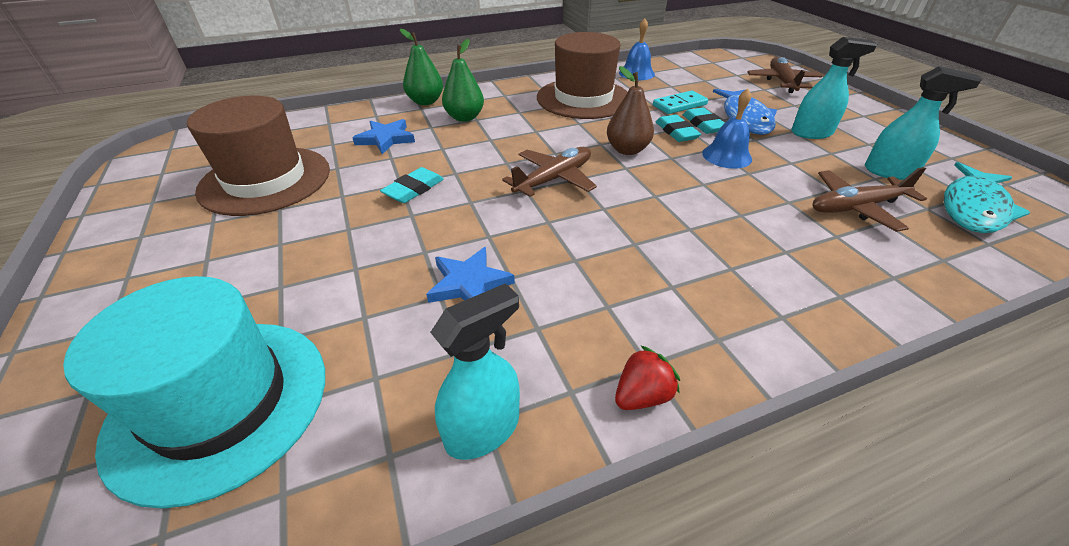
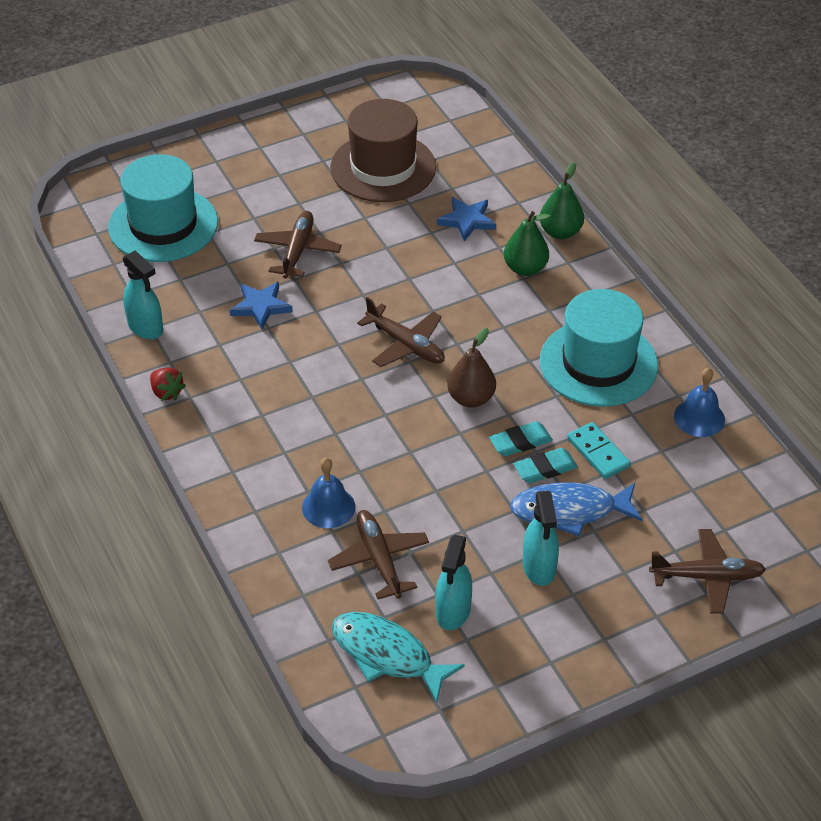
camera: 85 degrees right, 5 degrees up
(373, 247) = (297, 251): none -> brown plane
(414, 189) = (378, 257): turquoise eraser -> none
(583, 98) = (598, 363): brown hat -> turquoise hat
(727, 156) = (470, 478): blue bell -> blue bell (328, 507)

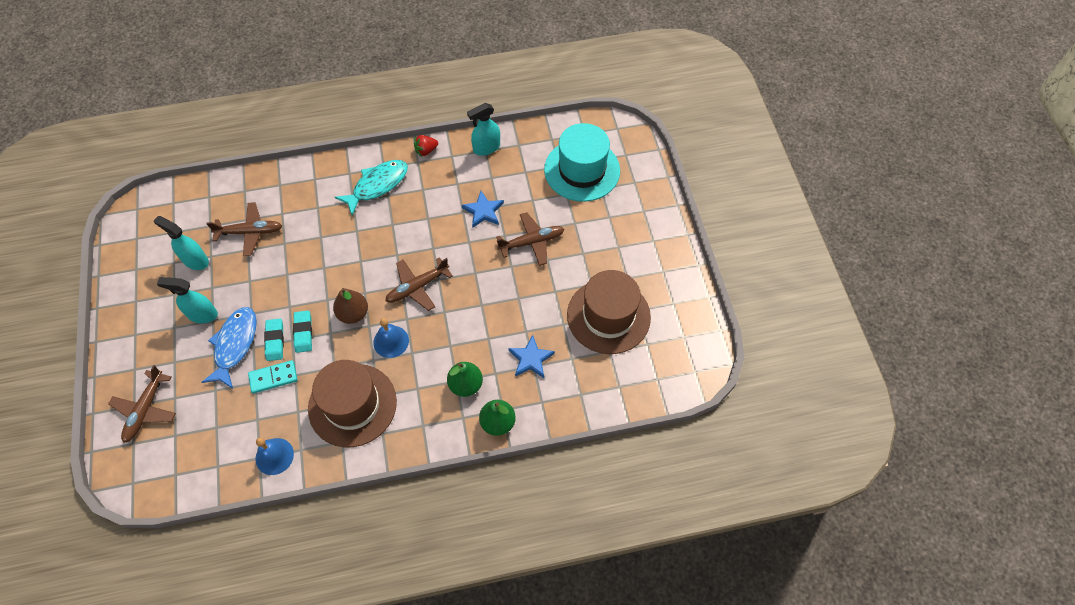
camera: 105 degrees right, 15 degrees up
(297, 251) = (531, 242): brown plane -> brown plane turned 45 degrees counterclockwise
(328, 507) = (300, 215): blue bell -> blue bell (391, 341)
(387, 655) = (184, 221): turquoise fish -> turquoise fish (377, 185)
(598, 363) = (352, 405): turquoise hat -> brown hat

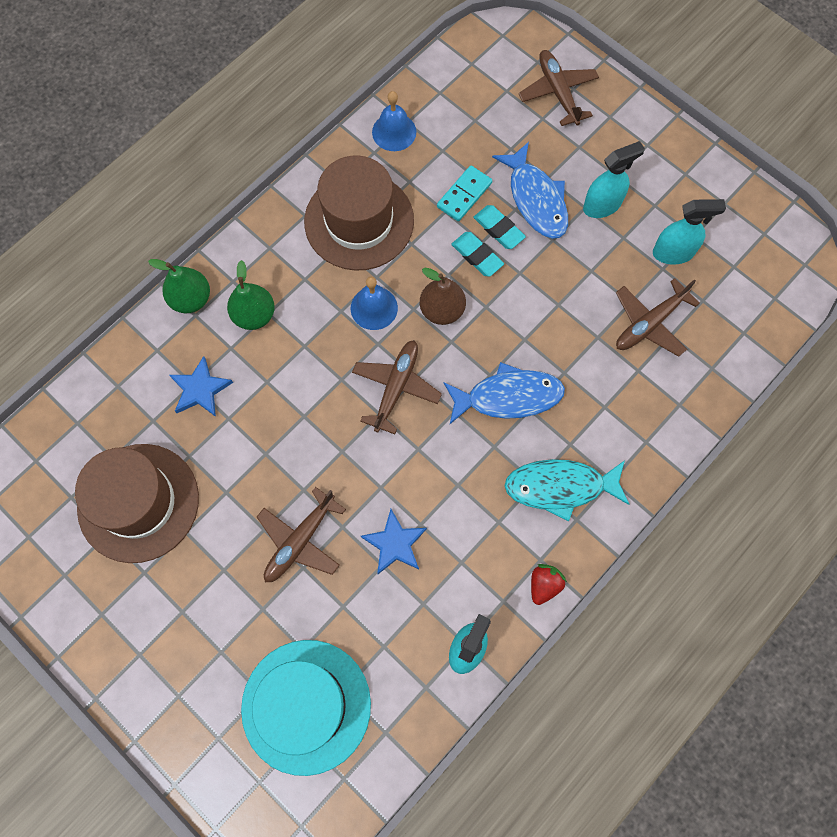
camera: 145 degrees right, 10 degrees up
(361, 243) = (508, 397): none -> blue fish
(377, 185) = (560, 487): turquoise fish -> turquoise fish turned 75 degrees clockwise

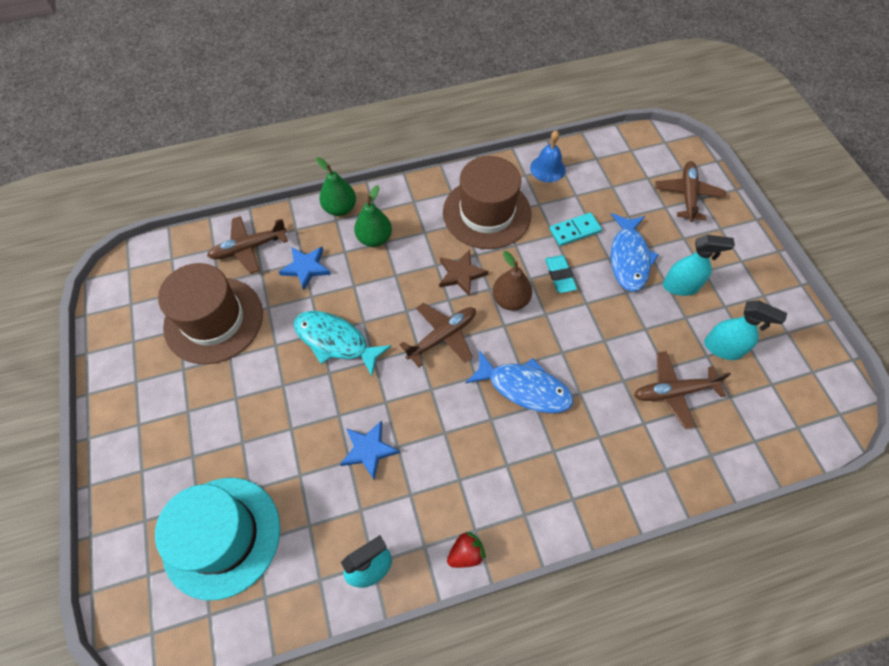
camera: 30 degrees right, 10 degrees down
(300, 540) = (302, 408): brown plane -> brown plane (249, 248)
(374, 308) = (461, 274): blue bell -> brown star
(499, 229) = (587, 265): turquoise eraser -> none
(560, 487) = (526, 480): turquoise fish -> turquoise fish (335, 341)

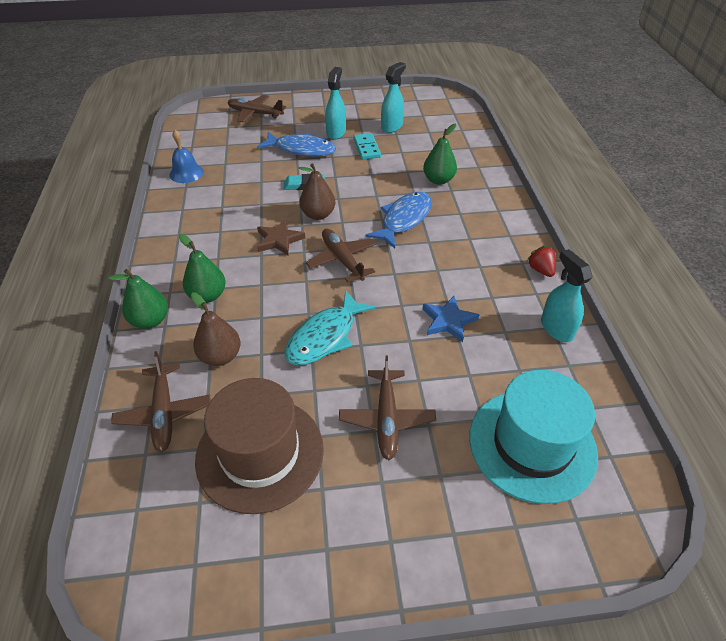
camera: 80 degrees left, 15 degrees down
(306, 268) = (220, 356): blue star -> brown pear
(487, 213) = (217, 215): brown hat -> none
(574, 231) = (262, 170): turquoise domino -> turquoise domino (366, 148)
(616, 419) = (438, 180): none -> green pear
(674, 392) = (421, 152): brown plane -> brown plane (387, 418)

